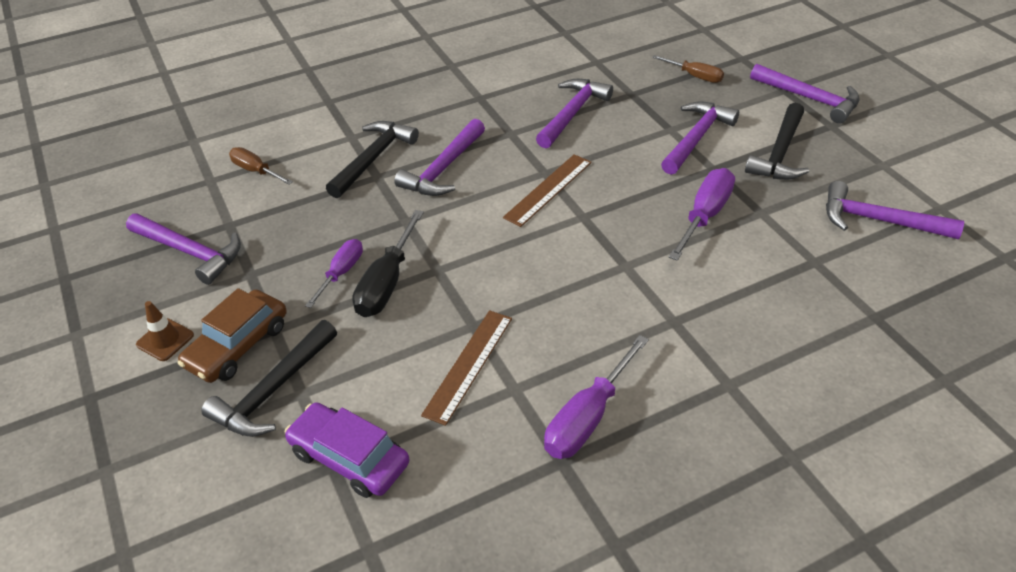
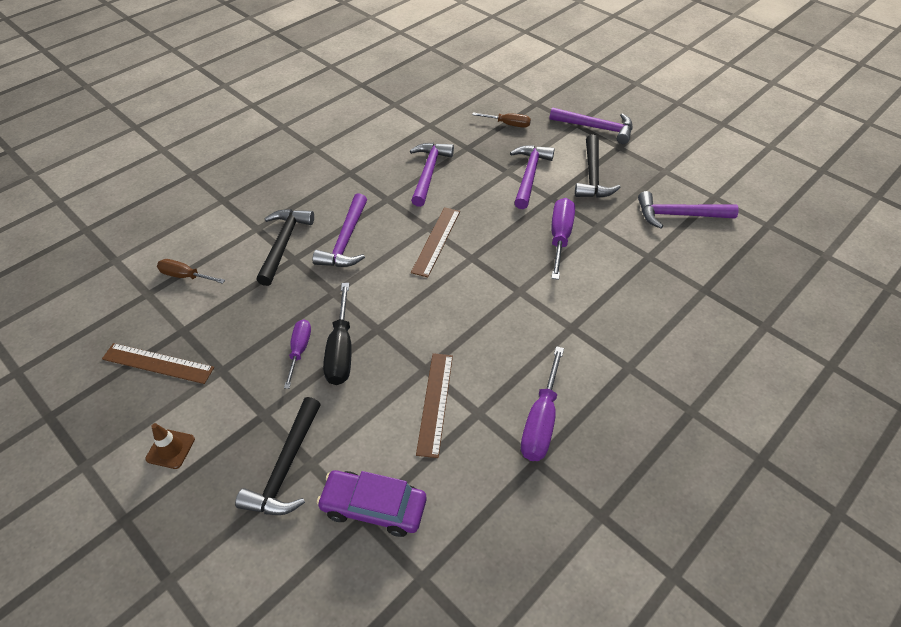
camera: 20 degrees left, 5 degrees up
(190, 252) = (158, 363): purple hammer -> brown ruler
(238, 345) = (238, 437): brown car -> none

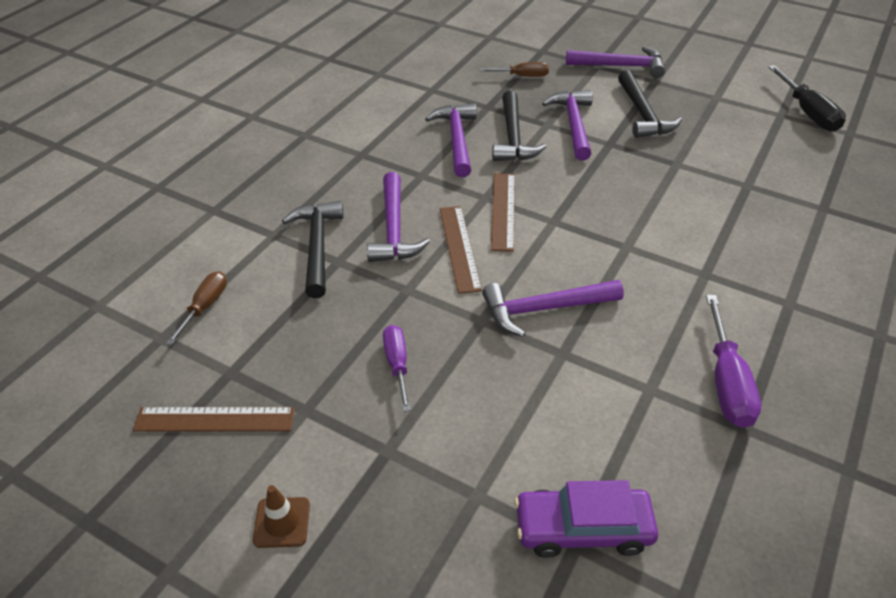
camera: 15 degrees left, 5 degrees down
(185, 276) = (205, 307): brown screwdriver -> brown screwdriver turned 105 degrees clockwise
(286, 467) = (448, 508): black hammer -> black hammer (513, 137)
(341, 349) = (449, 353): black screwdriver -> black screwdriver (807, 112)
(435, 403) = (594, 389): brown ruler -> brown ruler (459, 248)
(560, 237) = (641, 183): purple screwdriver -> none
(679, 215) = (755, 138): purple hammer -> purple hammer (544, 309)

